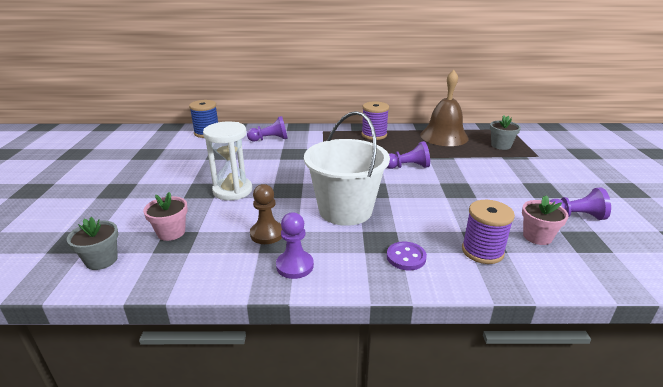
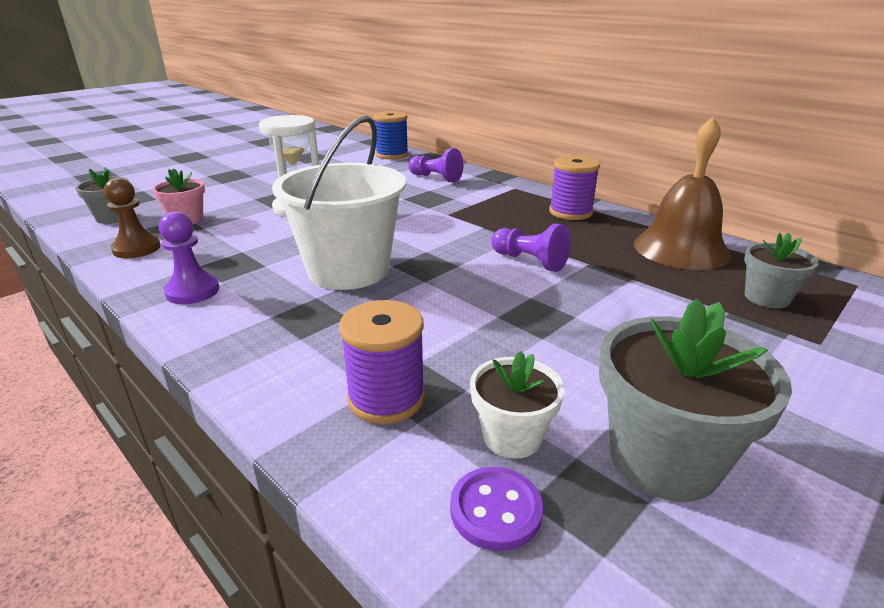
camera: 45 degrees right, 0 degrees up
(267, 234) = (238, 255): brown pawn -> brown pawn (137, 248)
(406, 257) = (291, 346): purple button -> purple button (495, 510)
(537, 236) = (512, 436): pink flower pot -> white flower pot
(575, 216) = (664, 459): purple pawn -> grey flower pot

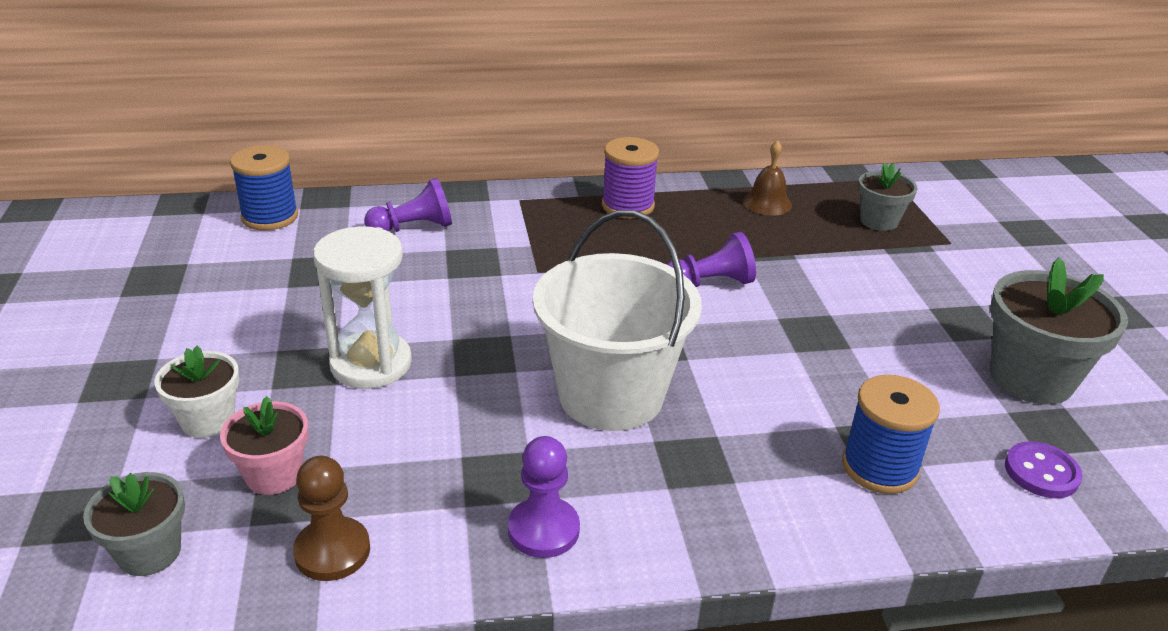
camera: 55 degrees left, 5 degrees up
(386, 398) = (879, 467): purple spool -> blue spool
(512, 436) = (970, 428): white flower pot -> white flower pot (208, 420)
(681, 249) = (767, 203): brown bell -> brown bell, size x0.51

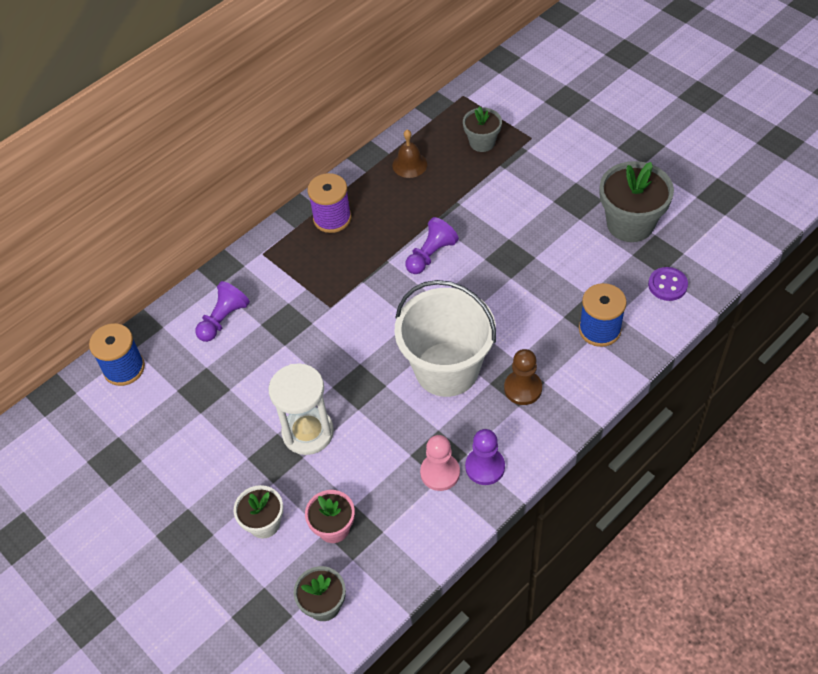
camera: 30 degrees left, 20 degrees up
(332, 551) = (405, 544): brown pawn -> brown pawn (523, 388)
(475, 498) = (440, 473): none -> pink pawn

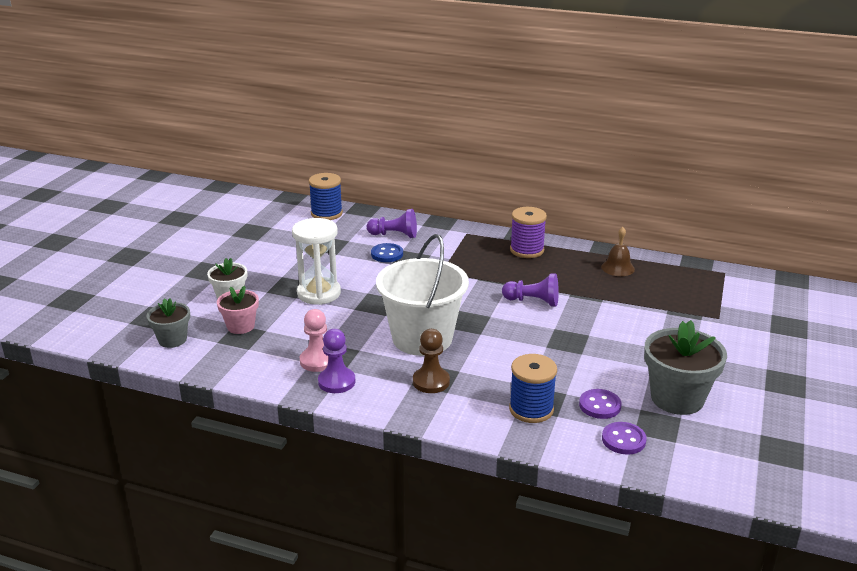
camera: 60 degrees right, 25 degrees down
(262, 341) = (387, 254): none -> blue button
(482, 142) = (682, 294): grey flower pot -> none
(616, 279) = (600, 405): none -> purple button

